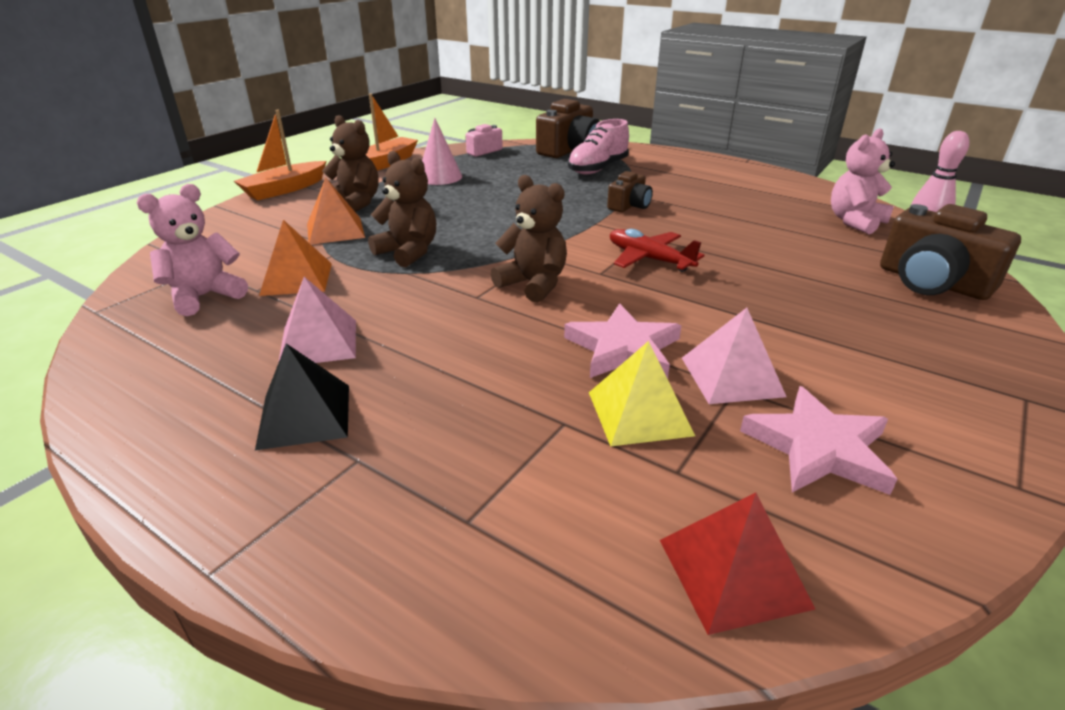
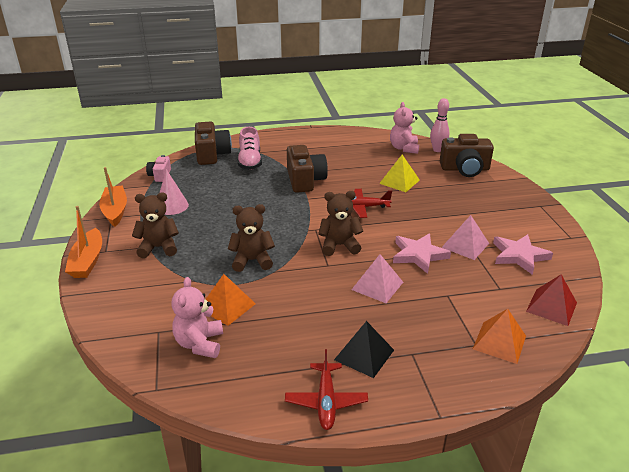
camera: 45 degrees left, 0 degrees up
(159, 434) = (326, 401): none -> red plane
(318, 342) = (306, 326): pink pyramid -> pink pyramid (377, 286)
(335, 230) = (185, 270): orange pyramid -> orange pyramid (499, 342)
(629, 205) = (305, 180): brown camera -> brown camera, size x1.80
(640, 413) = (462, 276): yellow pyramid -> yellow pyramid (399, 181)

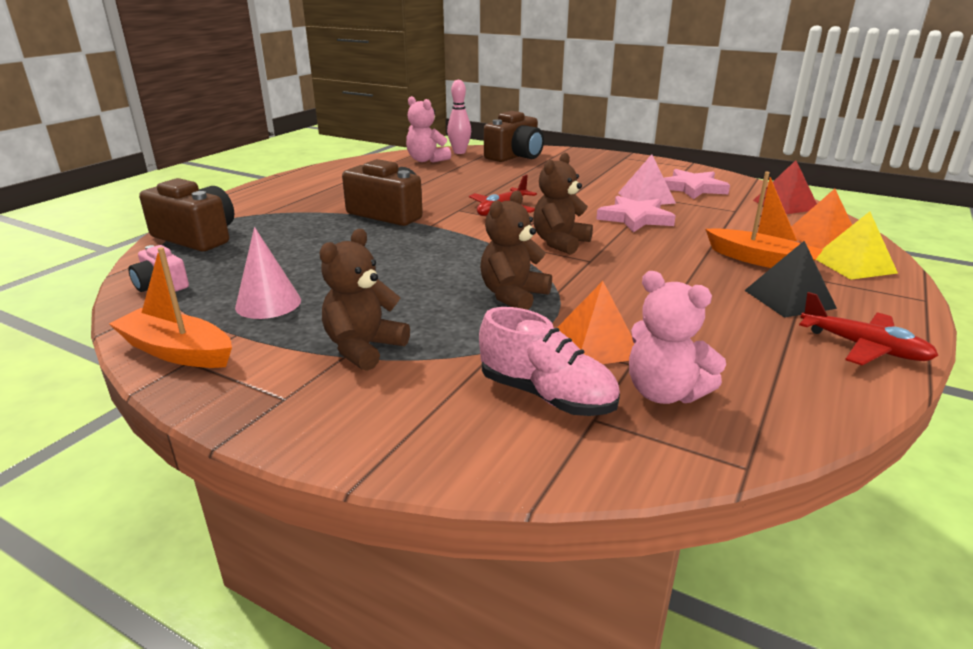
camera: 50 degrees left, 5 degrees down
(88, 261) = (283, 426): orange boat -> orange boat (760, 260)
(250, 162) = (276, 224): pink shoe -> pink shoe (546, 395)
(377, 286) = (665, 252): pink pyramid -> none
(399, 181) = (485, 181): yellow pyramid -> yellow pyramid (853, 265)

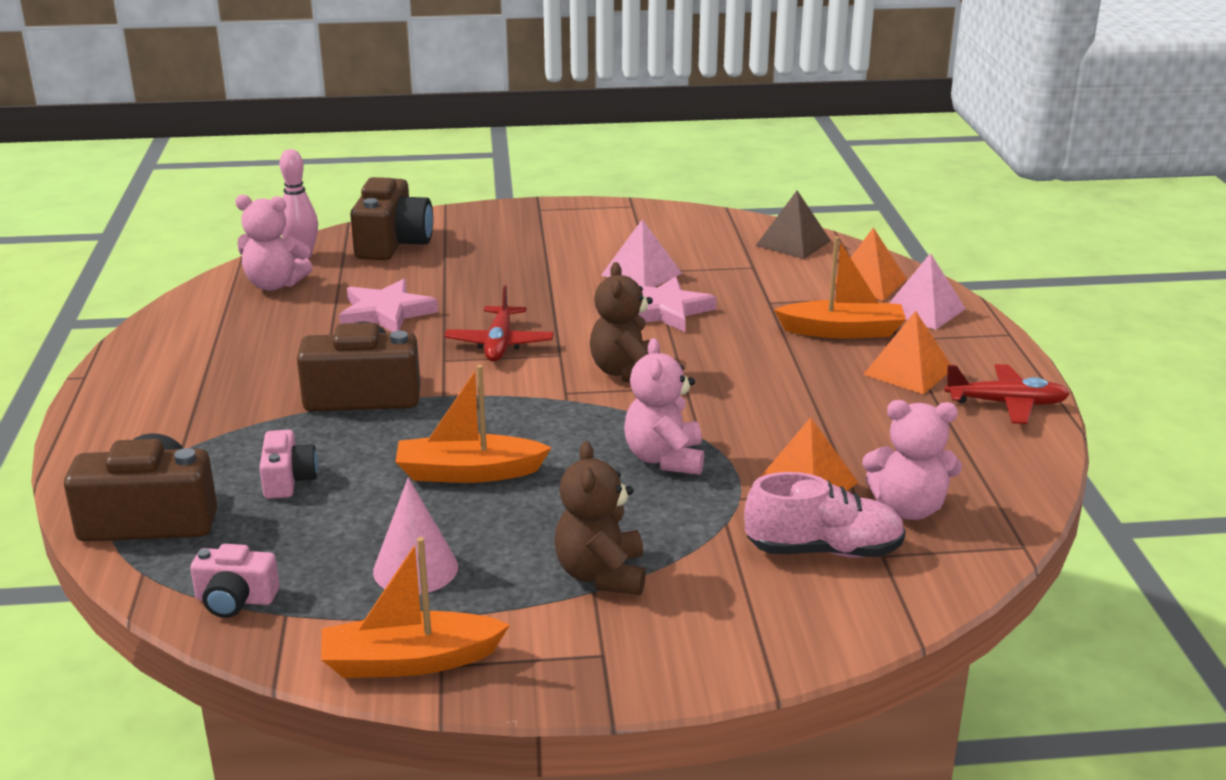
camera: 35 degrees left, 0 degrees up
(285, 240) = (288, 480): none -> pink camera
(380, 265) = (468, 472): none -> orange boat
(513, 296) = (665, 459): brown teddy bear -> pink teddy bear
(693, 188) = (675, 243): pink star -> pink star (386, 313)
(785, 205) = (793, 243): red pyramid -> brown pyramid
(789, 299) = (908, 371): black pyramid -> orange pyramid
(853, 265) = (923, 310): yellow pyramid -> pink pyramid

